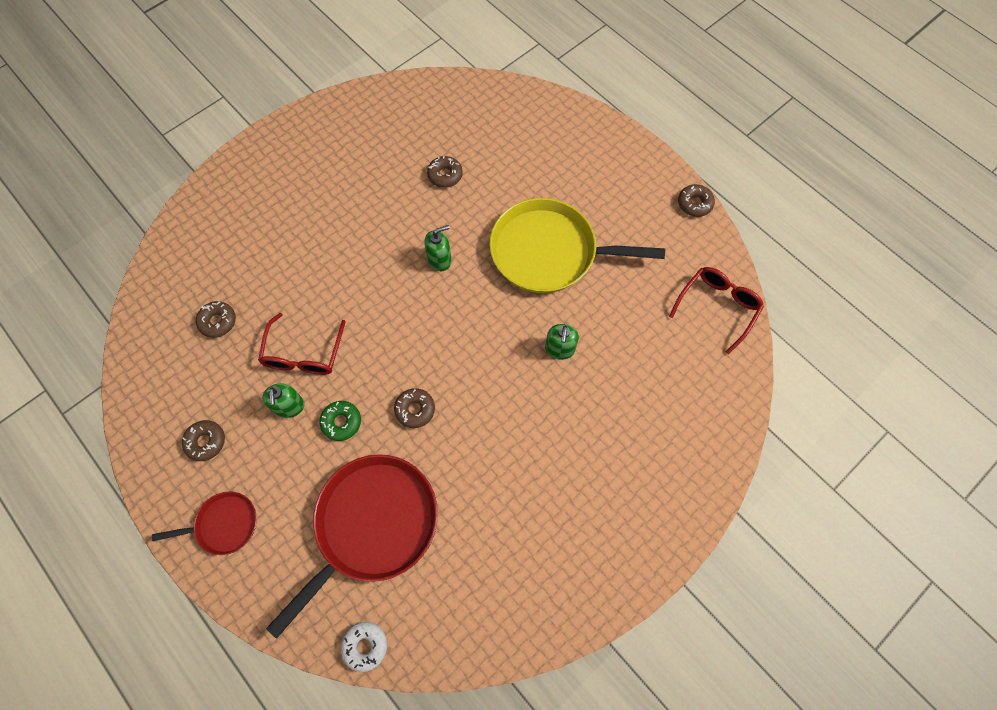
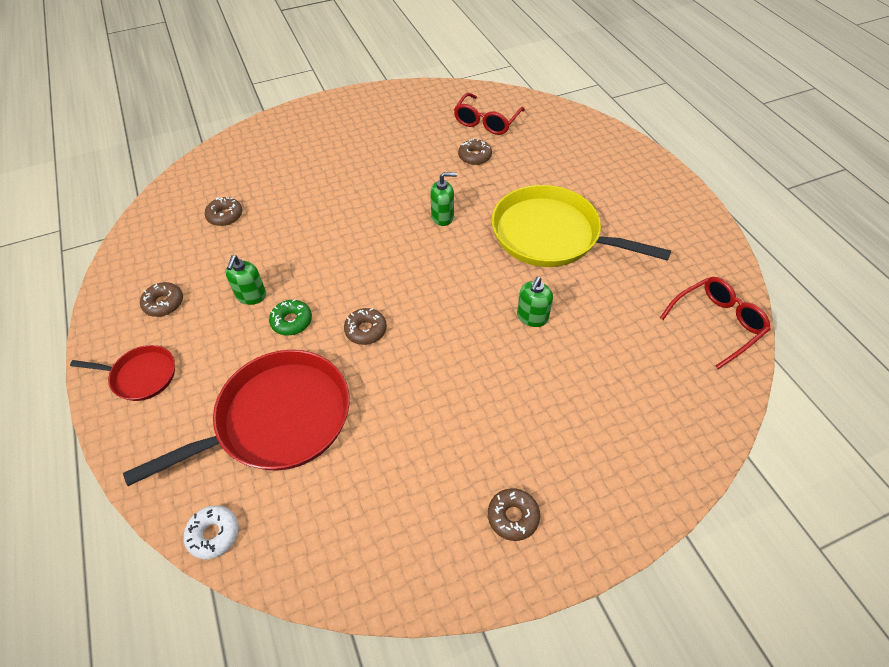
camera: 20 degrees right, 15 degrees down
(304, 354) = (285, 258): red glasses -> red glasses (486, 122)
(694, 203) = (716, 230): brown donut -> brown donut (513, 516)

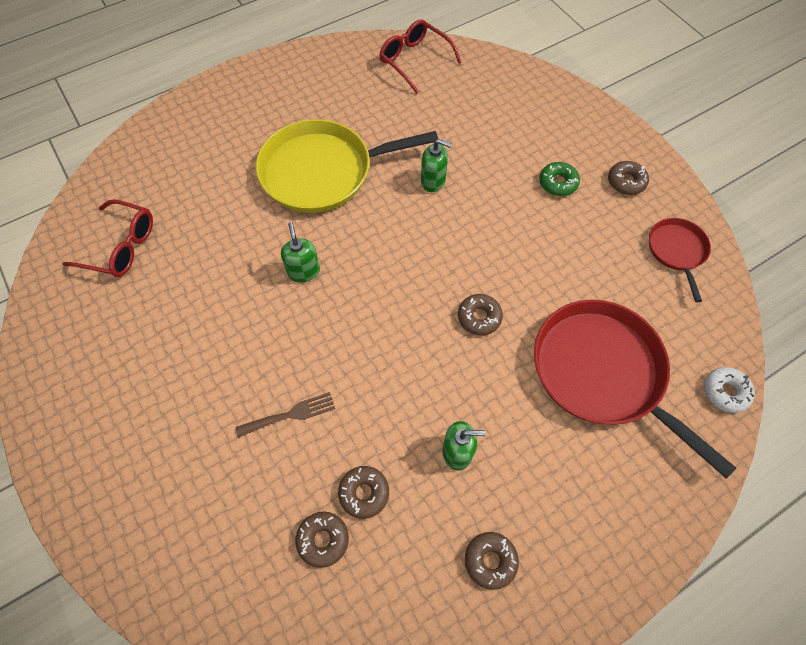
camera: 100 degrees left, 10 degrees up
(141, 376) = (597, 539): red pan -> red pan (677, 251)
(292, 321) = (484, 394): green donut -> green donut (558, 183)
(320, 204) = (291, 414): none -> brown fork
(474, 156) = (193, 252): brown donut -> brown donut (364, 493)
(551, 235) = (323, 171): yellow pan -> yellow pan turned 60 degrees clockwise

